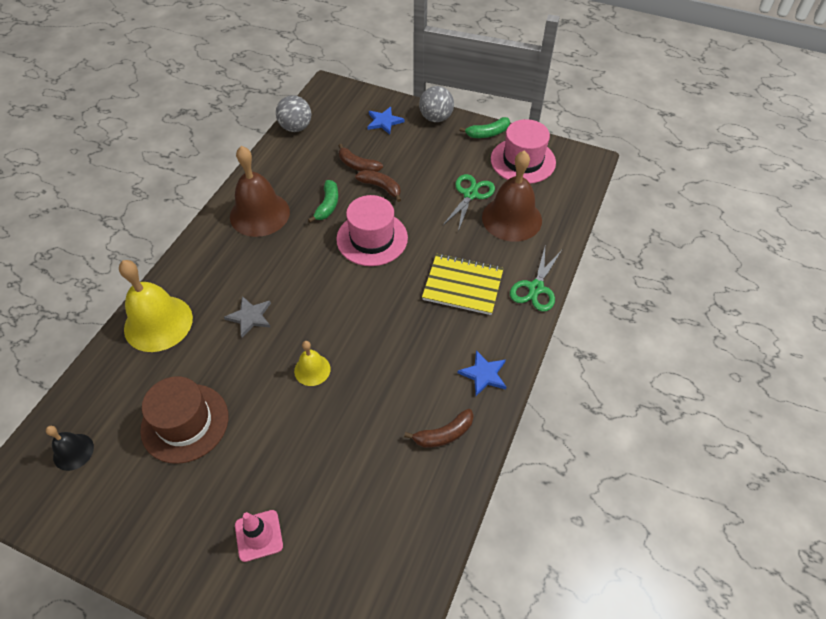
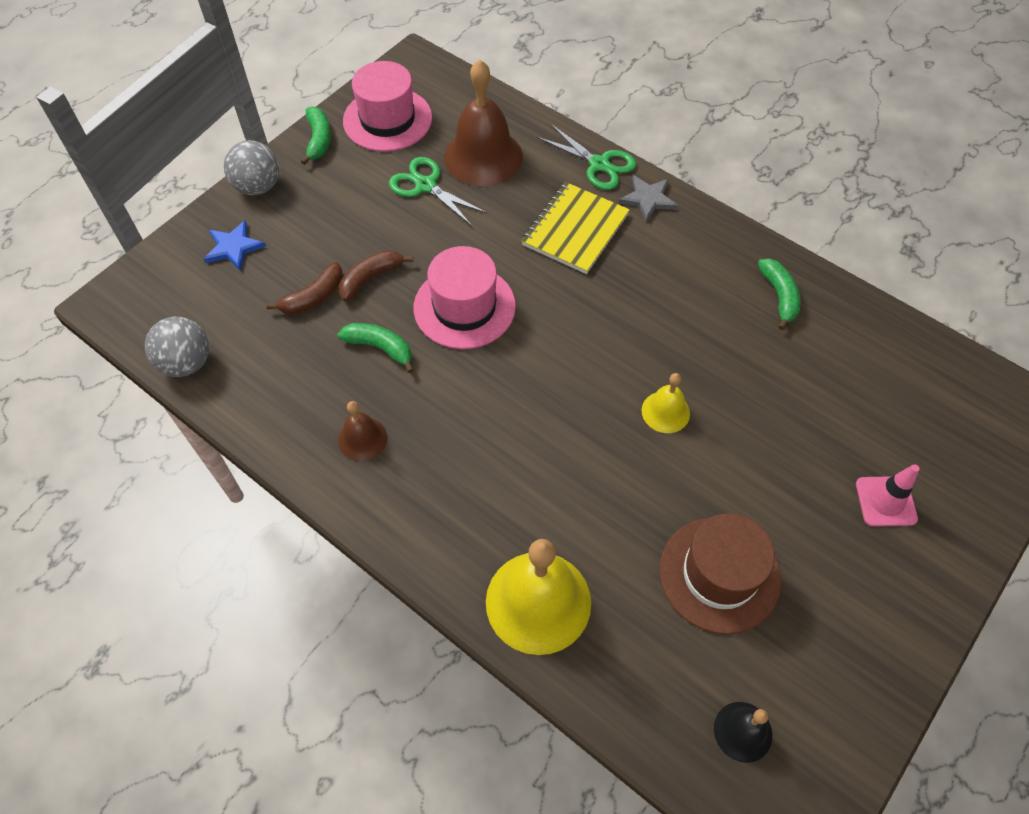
camera: 75 degrees left, 5 degrees up
(250, 317) = (560, 474): grey star -> grey star (648, 199)
(259, 214) = (362, 439): brown bell -> brown bell, size x0.51
(444, 434) = (779, 296): brown banana -> green banana
(483, 374) = (708, 242): blue star -> none

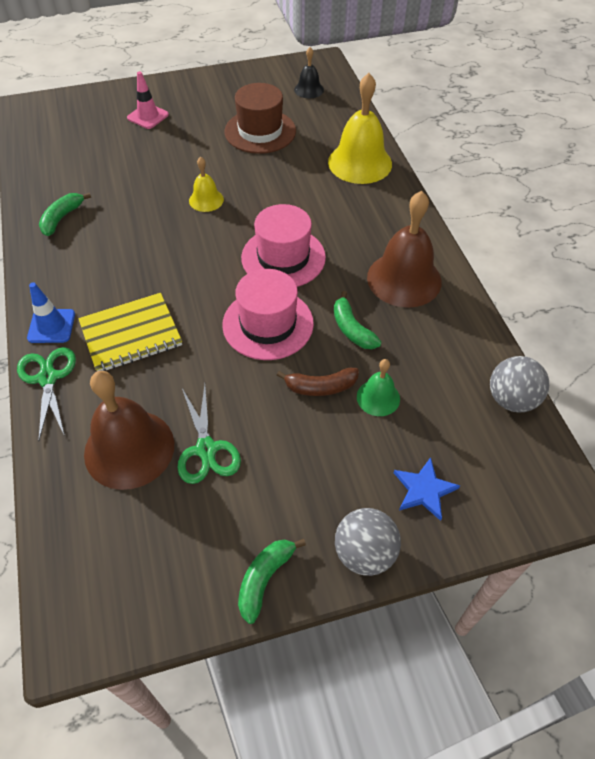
camera: 145 degrees left, 5 degrees down
(313, 297) = (378, 397): brown banana -> green bell
(362, 439) = (404, 279): brown bell -> brown bell, size x1.95
(387, 119) = (174, 559): pink hat -> pink hat (283, 257)
(648, 199) = (51, 326): grey star -> blue traffic cone

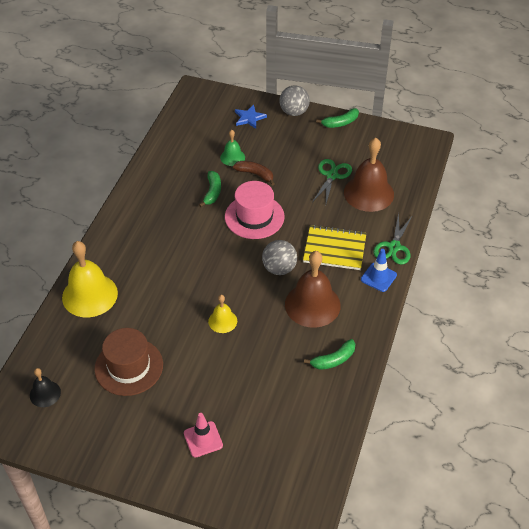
camera: 145 degrees left, 5 degrees down
(283, 257) = (210, 251): pink hat -> none
(404, 279) = (156, 203): brown bell -> brown bell (312, 305)
(511, 399) = (173, 128): grey ball -> grey ball (279, 268)

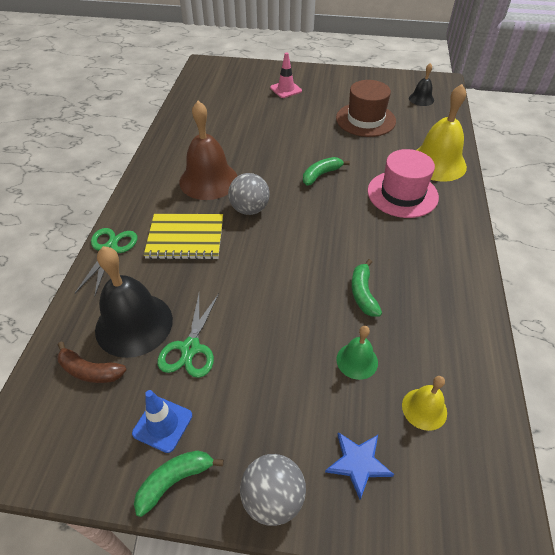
camera: 170 degrees right, 0 degrees up
(222, 321) = (296, 158): yellow bell -> yellow bell (424, 409)
(254, 217) = (294, 265): pink hat -> pink hat (402, 194)
(255, 174) = (311, 332): brown banana -> brown banana (90, 371)
(333, 360) = (186, 142): green banana -> green banana (321, 175)
(368, 193) = (134, 324): brown bell -> black bell
(378, 277) = (134, 214): blue traffic cone -> blue traffic cone (162, 424)

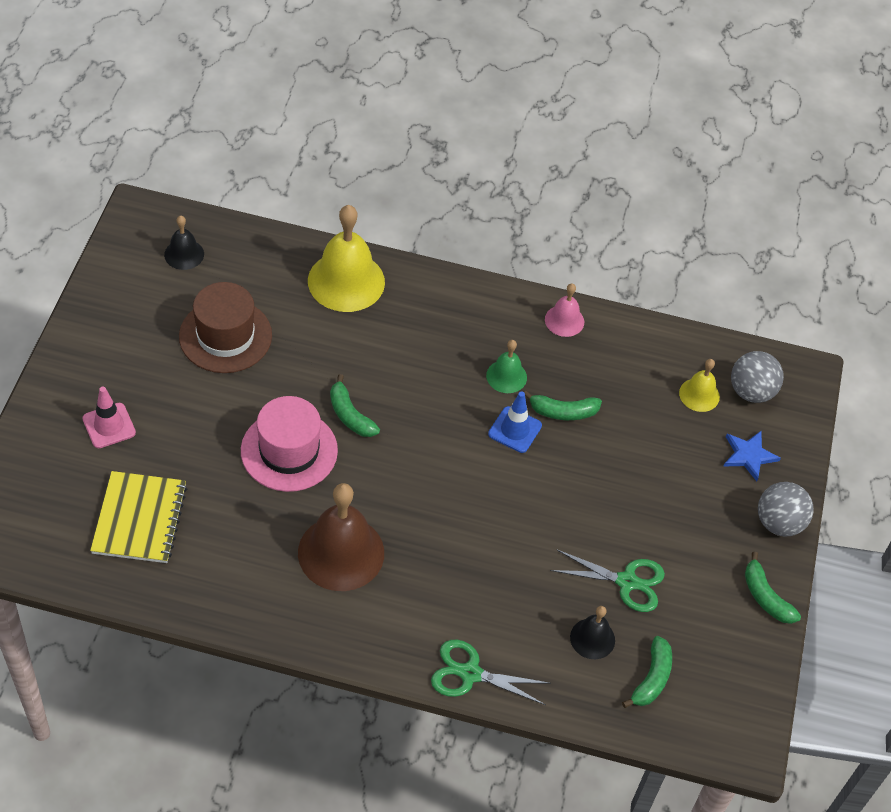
camera: 90 degrees left, 5 degrees up
(90, 371) = (652, 678): brown banana -> green banana
(134, 324) = (592, 638): black bell -> black bell, size x0.51
(162, 424) = (712, 607): blue traffic cone -> blue traffic cone (515, 430)
(185, 238) = (458, 584): yellow notebook -> yellow notebook (140, 519)
(249, 209) = (410, 507): grey ball -> grey ball (751, 391)
(357, 361) = (647, 435): green bell -> green bell (506, 376)
(402, 194) = (403, 335): pink hat -> pink hat (289, 451)
(466, 290) = (564, 320): none -> pink bell

